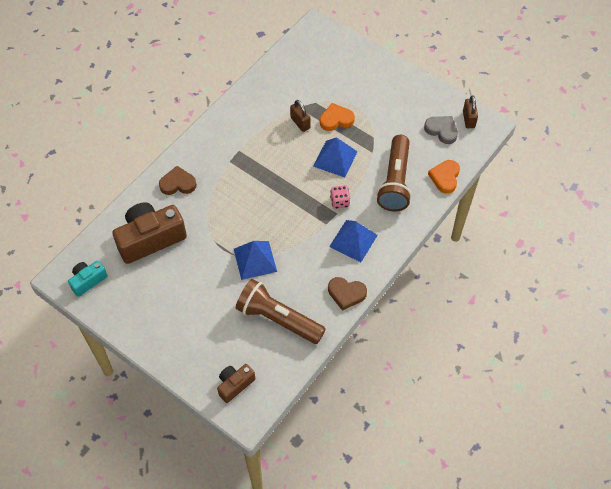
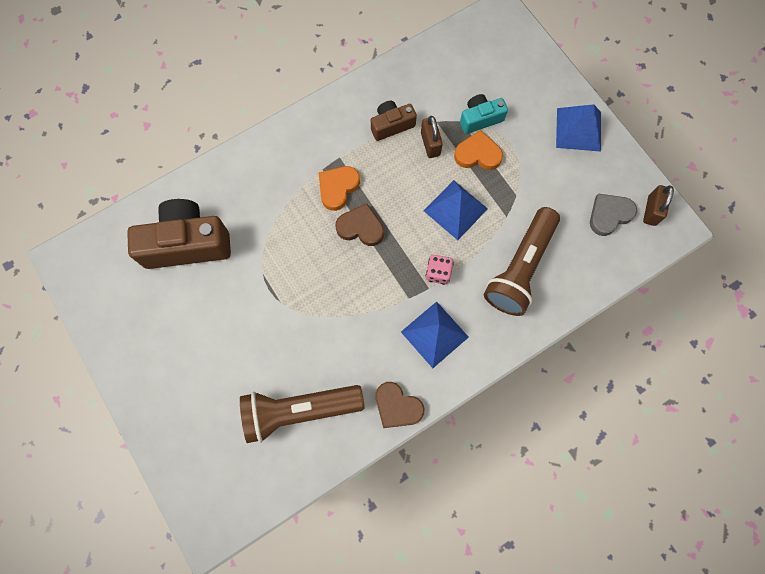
camera: 20 degrees right, 15 degrees up
(88, 281) = (93, 274): turquoise camera -> turquoise camera (480, 119)
(178, 184) = (248, 179): brown heart -> brown heart (361, 227)
(235, 385) = (212, 482): brown camera -> brown camera (391, 125)
(255, 260) = (301, 317): blue pyramid -> blue pyramid (578, 129)
(278, 319) = (299, 410): brown flashlight -> brown flashlight turned 60 degrees counterclockwise
(441, 130) = (609, 215): grey heart -> grey heart turned 90 degrees counterclockwise
(445, 177) = (587, 285): orange heart -> orange heart (338, 188)

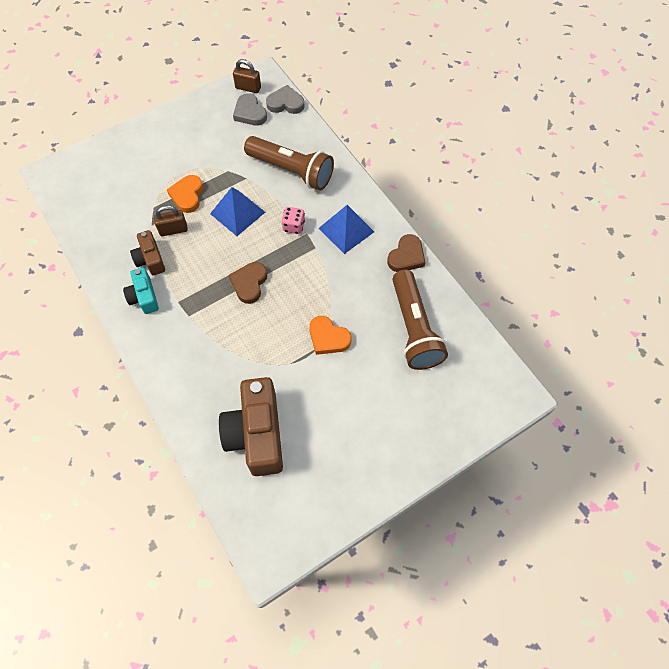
camera: 90 degrees left, 10 degrees down
(338, 188) = (209, 302): orange heart -> orange heart (328, 338)
(480, 119) = (154, 192): turquoise camera -> turquoise camera (144, 297)
(578, 129) = (173, 127): blue pyramid -> none
(630, 258) = (285, 103): none -> grey heart

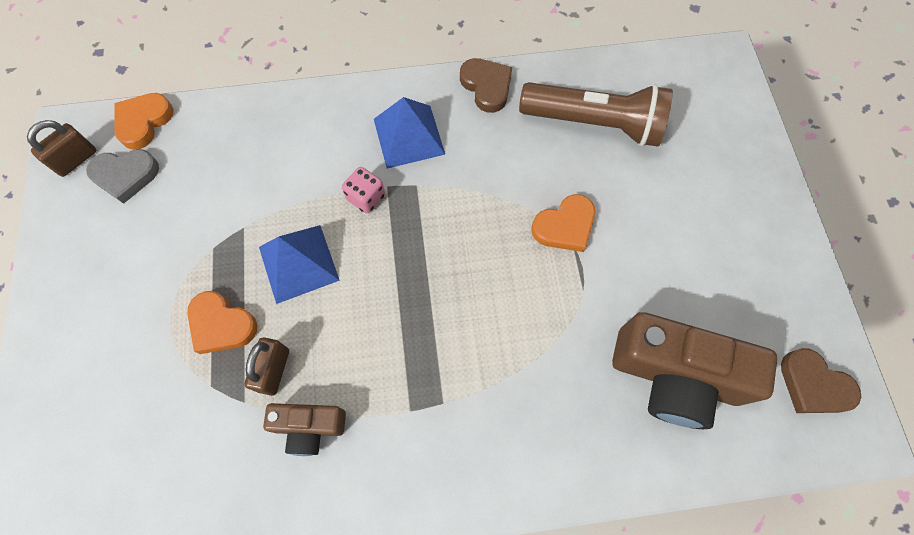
camera: 65 degrees left, 5 degrees up
(144, 297) = (375, 462): turquoise camera -> none
(249, 283) = (430, 294): brown heart -> brown heart (813, 385)
(285, 103) = (144, 122): grey heart -> orange heart
(291, 171) = (269, 162): brown flashlight -> none

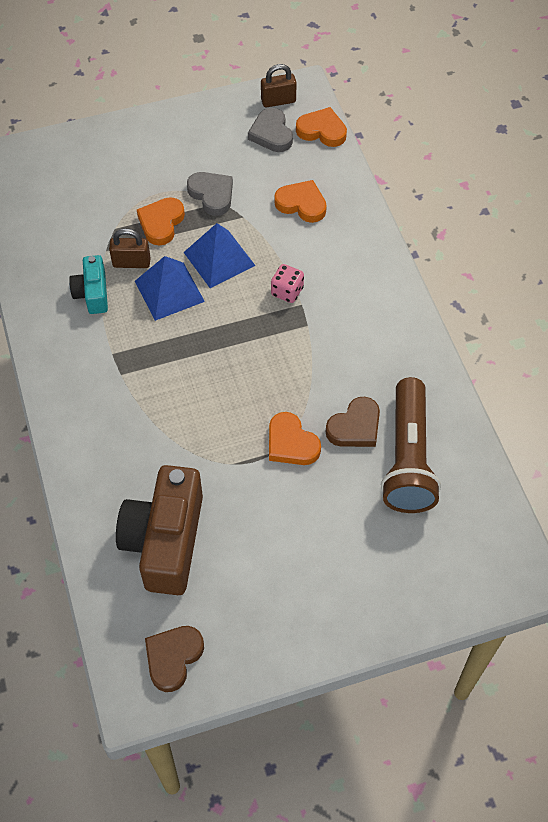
camera: 80 degrees right, 10 degrees down
(76, 160) = (278, 101): brown padlock -> brown padlock turned 45 degrees counterclockwise
(197, 257) = (212, 195): none -> grey heart
(246, 162) = (301, 204): none -> orange heart
(309, 427) = (92, 293): brown camera -> turquoise camera
(409, 136) = (355, 311): blue pyramid -> blue pyramid (169, 291)
(486, 86) = (425, 363): brown heart -> brown heart (355, 427)

